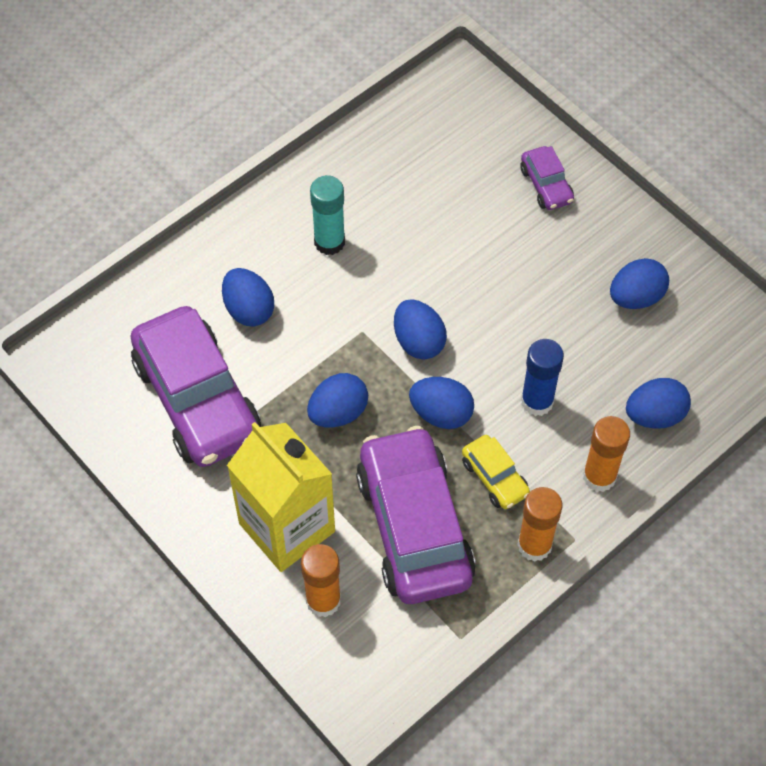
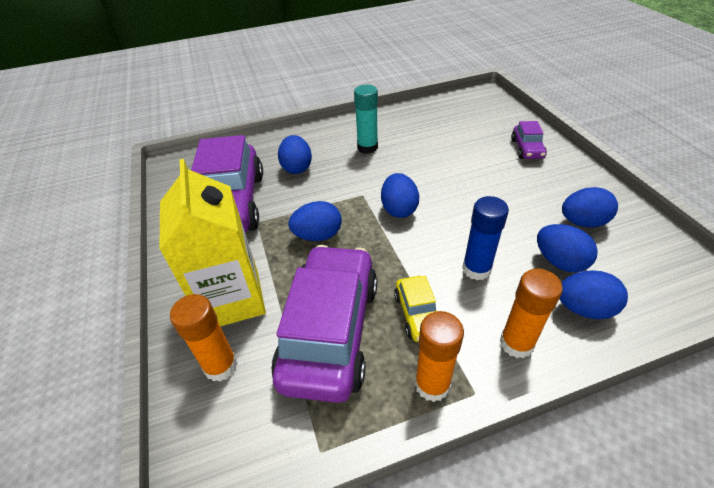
camera: 25 degrees right, 15 degrees down
(441, 414) = (394, 256): blue egg -> blue egg (559, 262)

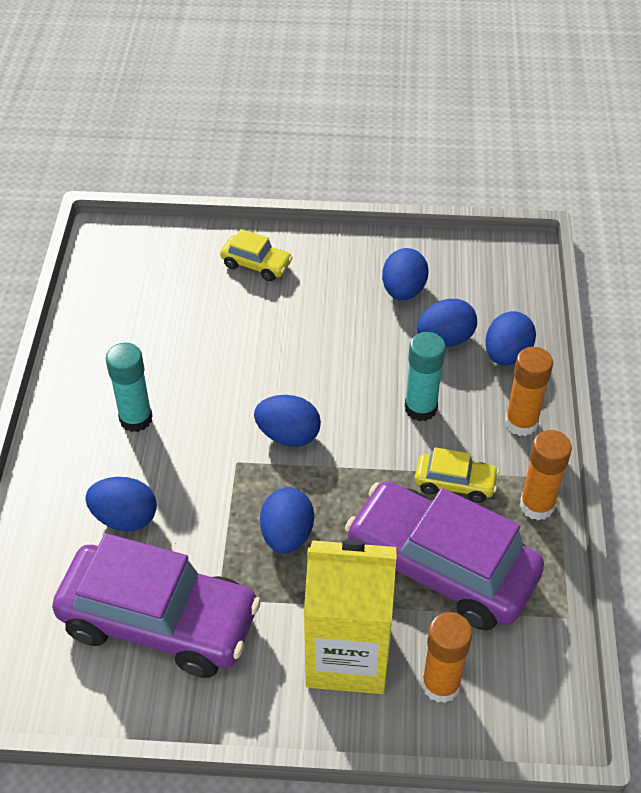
camera: 70 degrees left, 5 degrees up
(476, 269) = (420, 408): blue glue stick -> turquoise glue stick
(527, 149) = (256, 264): purple car -> yellow car

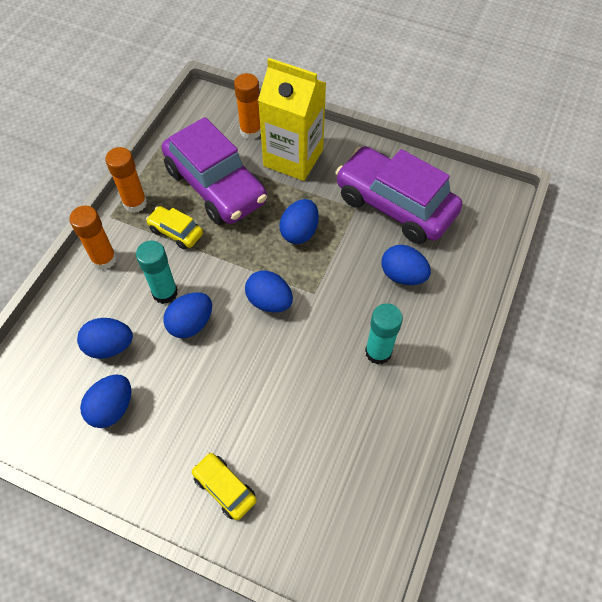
camera: 160 degrees left, 10 degrees up
(506, 355) = (74, 316): blue egg -> blue egg (191, 324)

